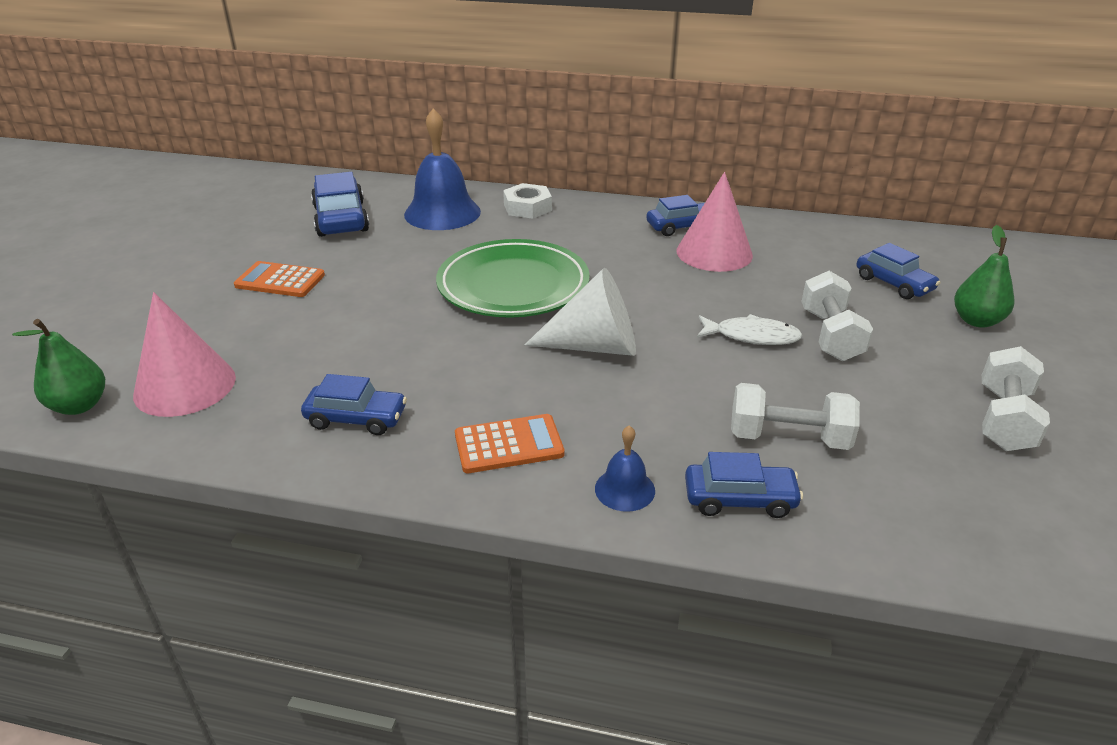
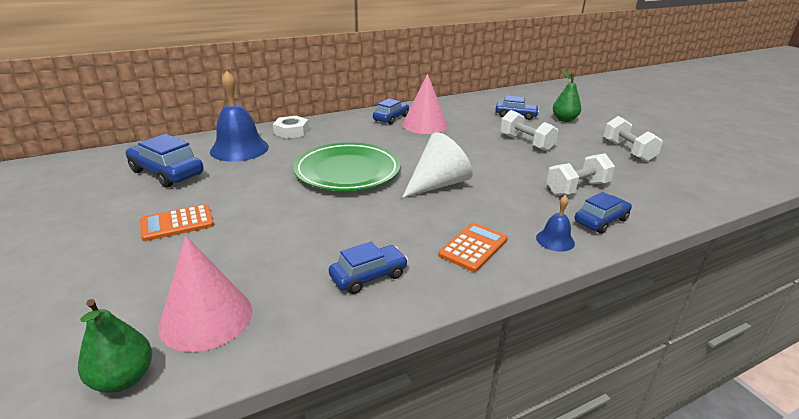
camera: 40 degrees left, 5 degrees down
(752, 336) = (498, 154): white fish -> none

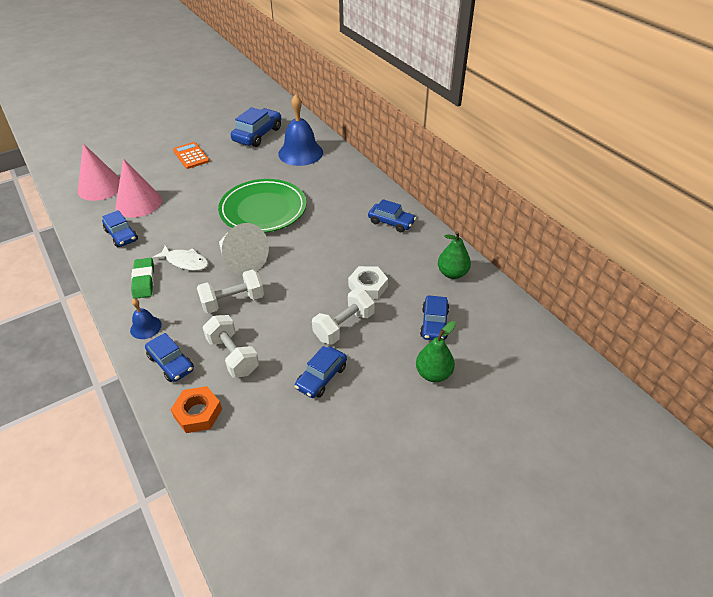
camera: 85 degrees right, 15 degrees up
(124, 379) = (67, 176): green pear -> green pear (452, 273)
(291, 131) = (341, 169): white nut -> white nut (368, 286)
(425, 125) = (378, 247): pink cone -> pink cone (138, 203)
(437, 219) = (185, 262): none -> white fish
(473, 247) = (144, 281): orange calculator -> green eraser
(585, 153) = (321, 377): none -> blue car
(627, 151) = (335, 425): white dumbbell -> white dumbbell (233, 301)
(652, 204) = (198, 413): none -> orange nut

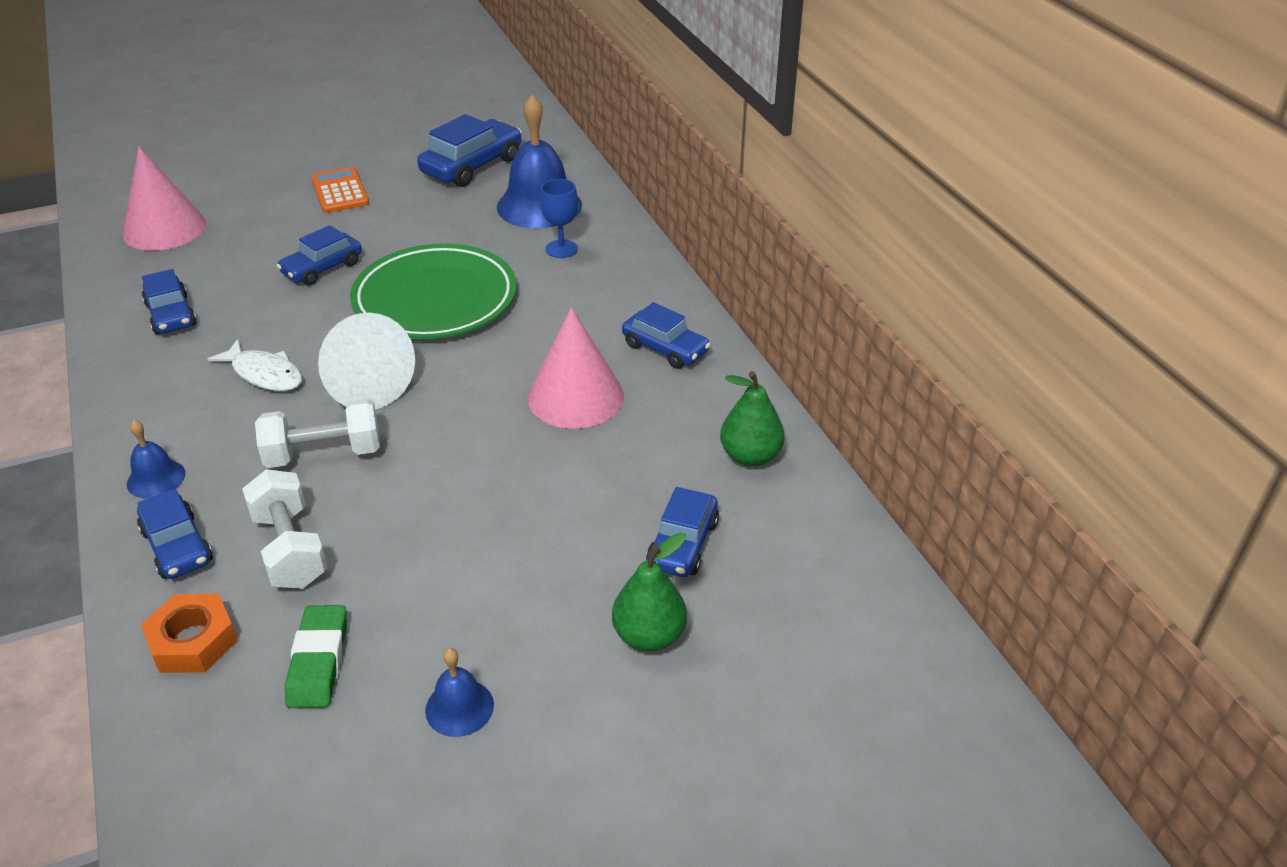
camera: 10 degrees right, 5 degrees down
(138, 203) = (220, 263): pink cone -> pink cone (575, 397)
(144, 281) = (181, 398): green eraser -> green eraser (318, 661)
(320, 175) = (561, 249): none -> blue goblet
(321, 377) = (436, 611): blue car -> blue car (322, 268)
(344, 326) = (510, 525): white dumbbell -> none
(351, 426) = (459, 707): none -> blue bell
(368, 286) = (580, 459): white nut -> none

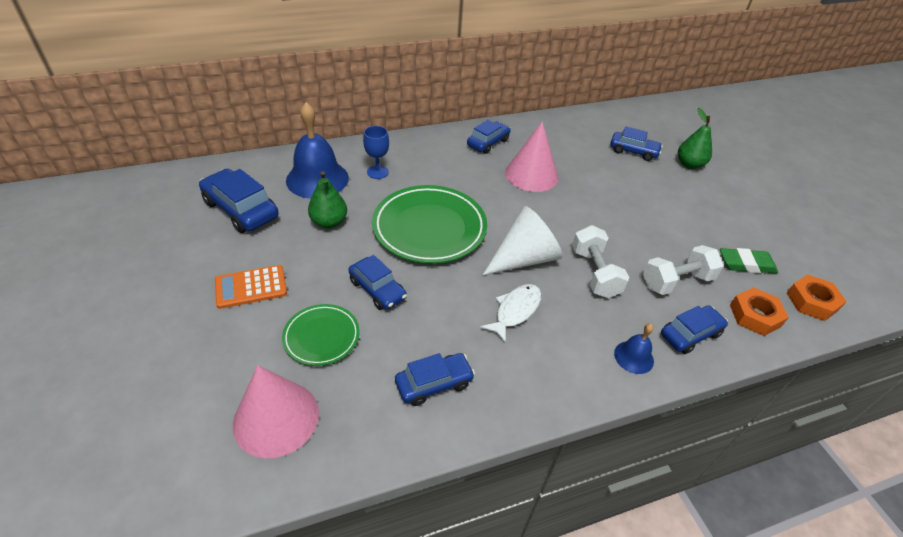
camera: 90 degrees left, 5 degrees up
(204, 744) = (811, 302): none -> orange nut
(258, 240) = (321, 337): none -> green plate
(459, 707) = (750, 218): blue bell -> none
(750, 456) = (571, 128): green pear -> green pear (329, 222)

